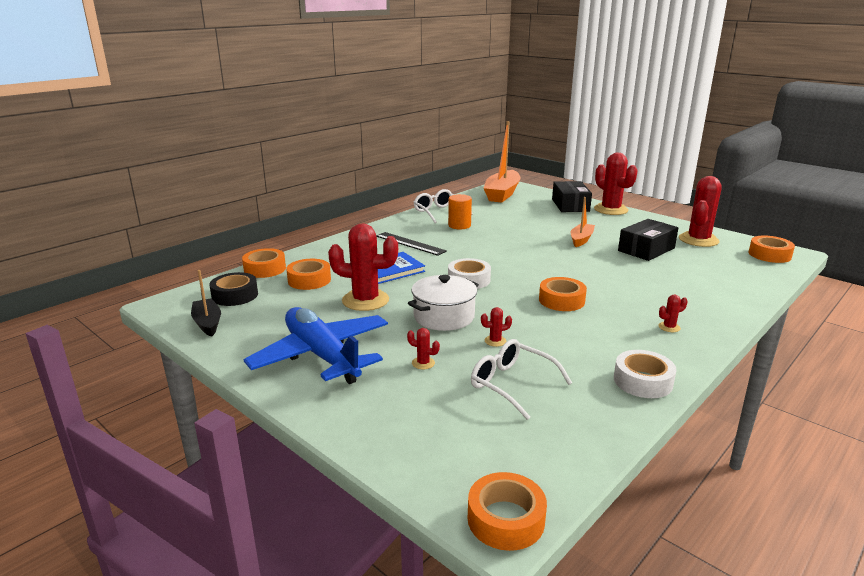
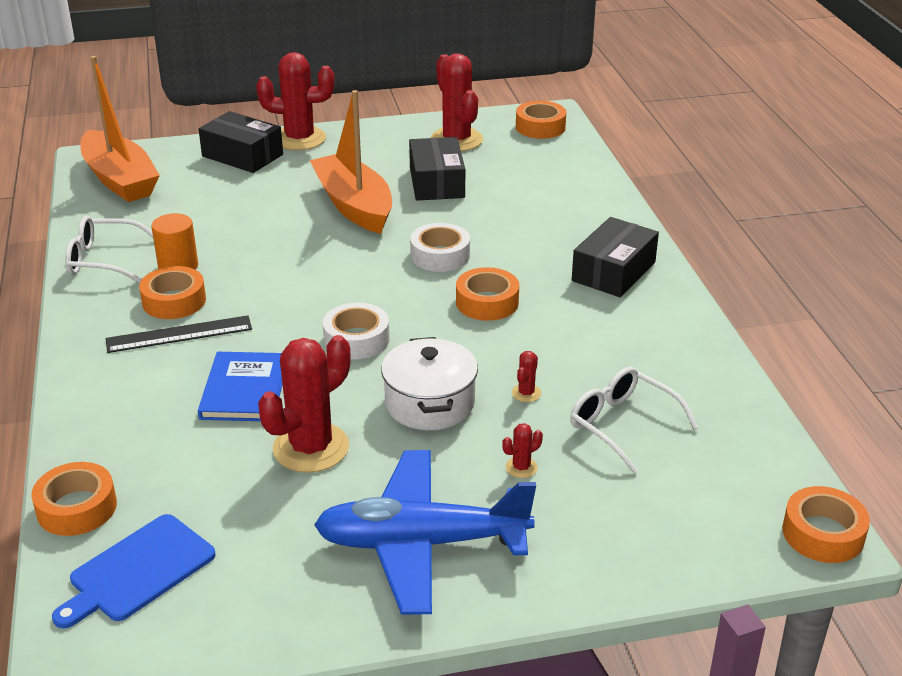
camera: 55 degrees left, 10 degrees up
(207, 323) = (202, 628): black boat -> none
(235, 295) = (137, 571): black tape -> blue cutting board
(309, 280) = (180, 476): orange tape -> orange tape (174, 301)
(512, 384) = (623, 425): white glasses -> white glasses turned 60 degrees clockwise
(581, 239) = (354, 205): orange boat -> orange boat, size x1.85
(642, 381) = (690, 343): white tape -> white tape (440, 255)
(669, 327) = (613, 271): red cactus -> black box

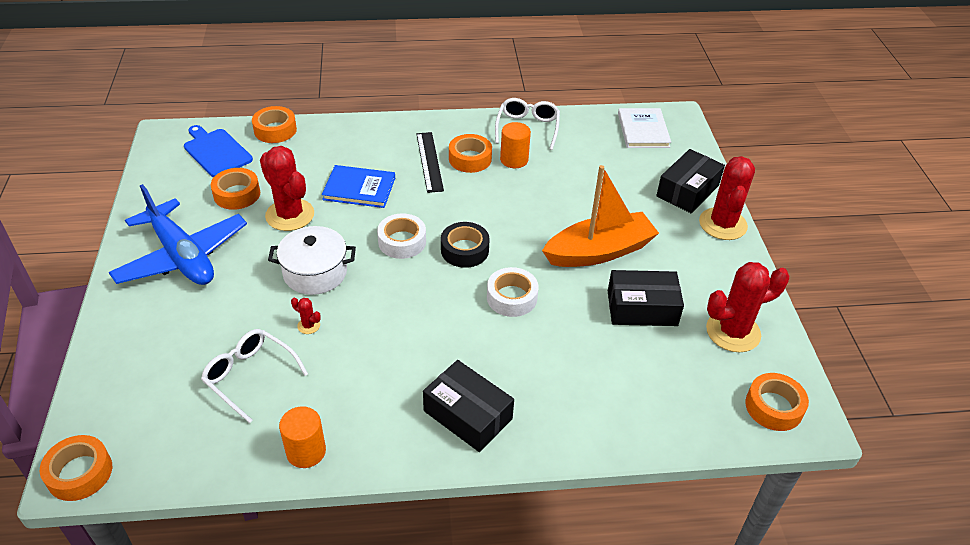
camera: 95 degrees right, 10 degrees up
(120, 180) = (643, 130): orange boat -> white book
(365, 291) = (464, 250): none -> black tape
(421, 543) = (182, 256): blue plane -> blue plane turned 135 degrees clockwise
(487, 302) = (435, 318): orange tape -> orange tape (237, 194)
(521, 467) = (229, 311): red cactus -> none
(623, 425) = (250, 376): white glasses -> white glasses turned 105 degrees counterclockwise
(706, 365) = (306, 451): none -> orange cylinder

